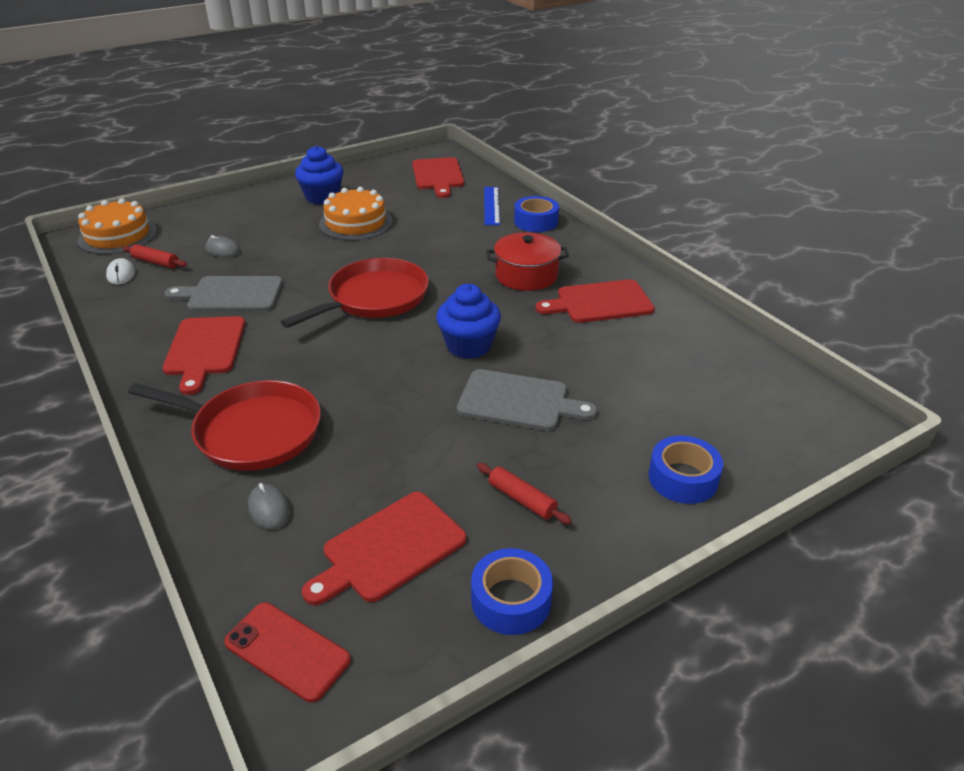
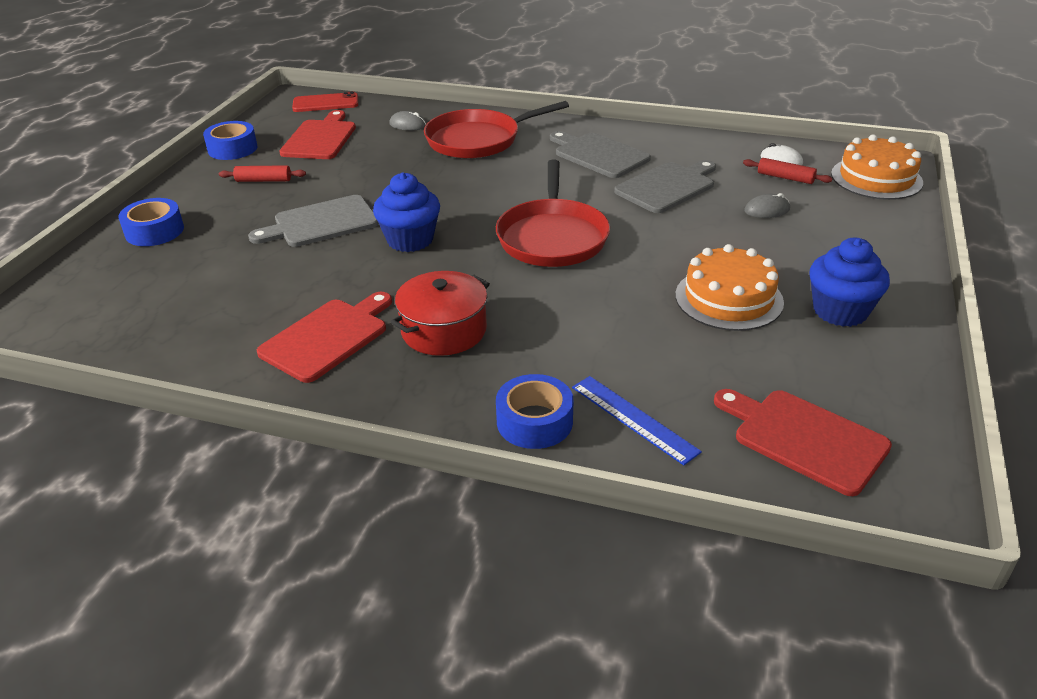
camera: 140 degrees right, 0 degrees up
(156, 262) = (785, 178): red rolling pin -> red rolling pin turned 45 degrees clockwise
(204, 349) = (599, 154): red cutting board -> grey cutting board

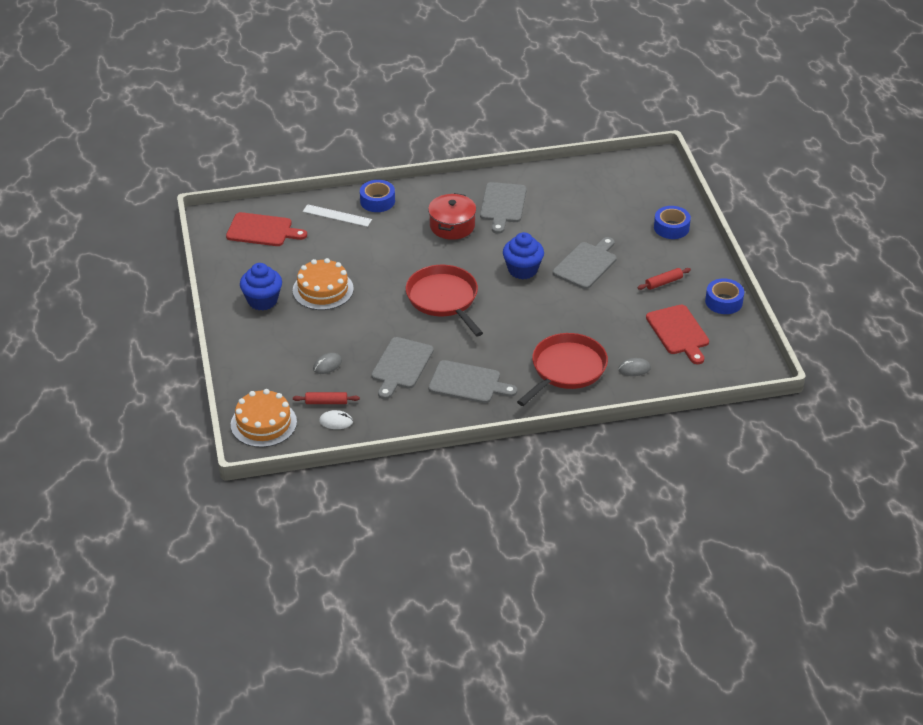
camera: 150 degrees right, 5 degrees up
(325, 103) = (726, 372): red phone -> none
(328, 337) = (502, 205): red cutting board -> grey cutting board
(634, 418) = (337, 215): blue ruler -> white ruler

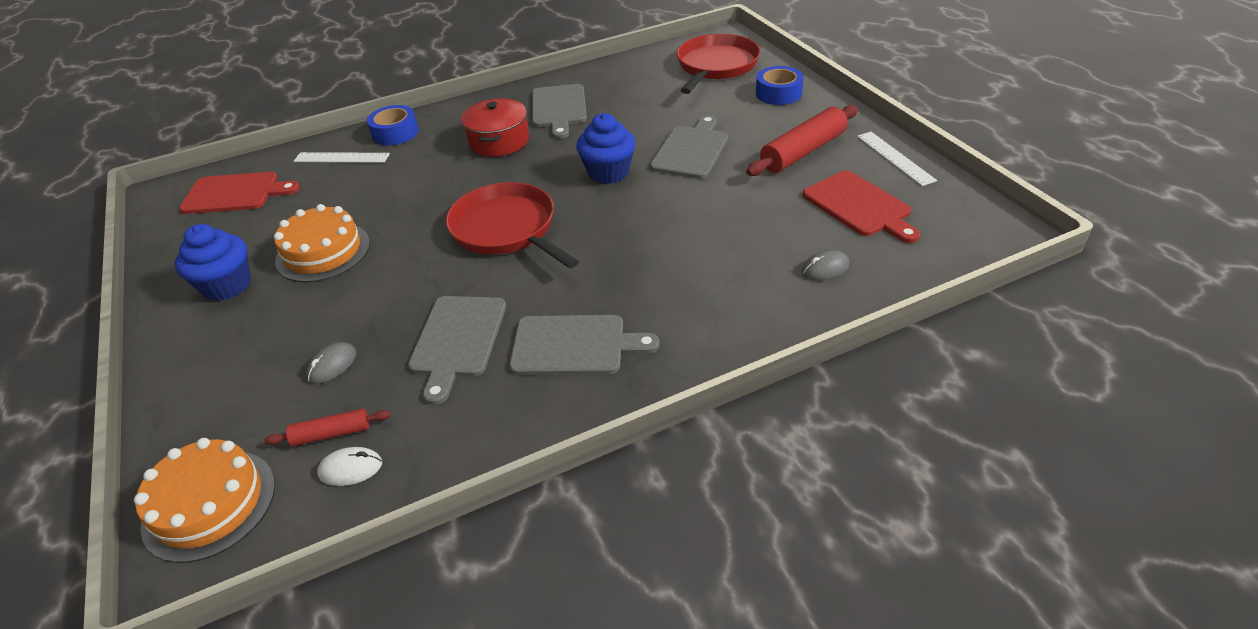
camera: 10 degrees left, 0 degrees up
(566, 369) = (723, 290): red pan -> red pan (716, 66)
(663, 282) = (803, 151): red rolling pin -> red rolling pin, size x1.91
(723, 301) = (895, 158): blue tape -> white ruler

